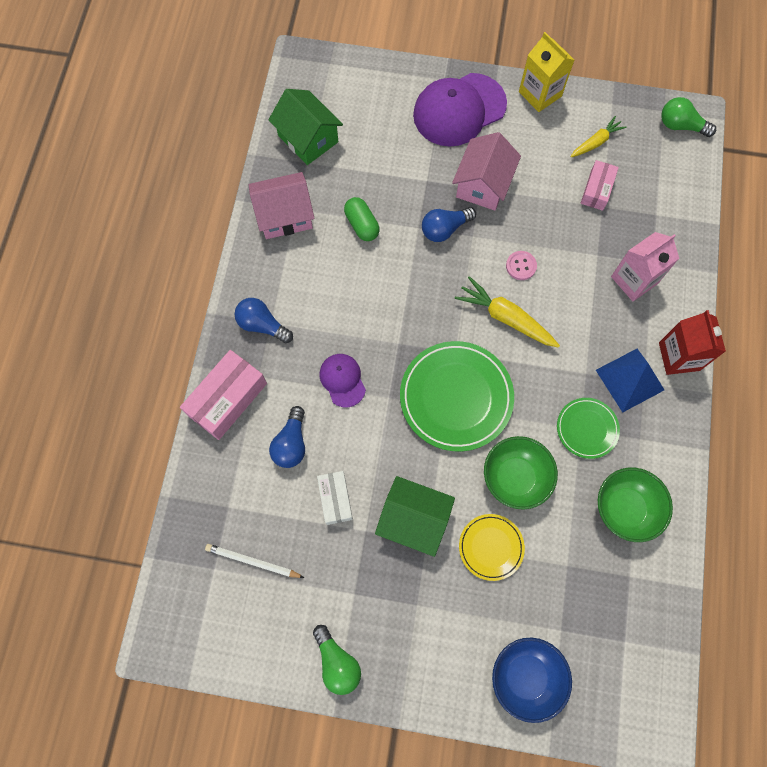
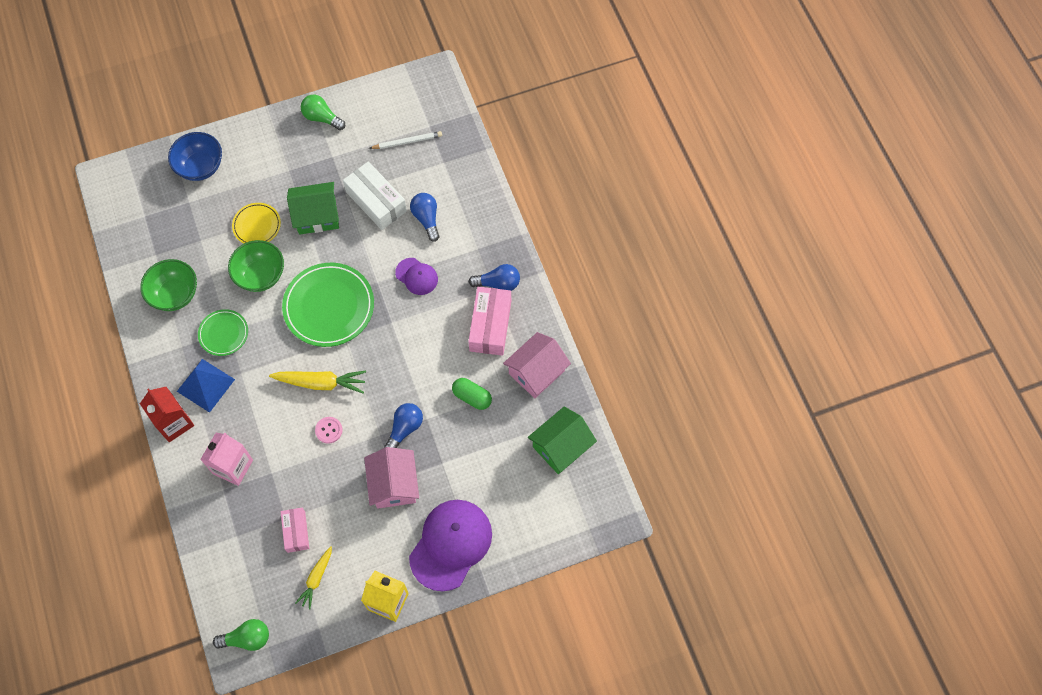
camera: 150 degrees right, 5 degrees down
(227, 399) = (489, 223): pink box -> pink box (490, 326)
(308, 139) = (561, 446): green house -> green house turned 60 degrees counterclockwise
(335, 499) = (376, 201): white box -> white box, size x1.65

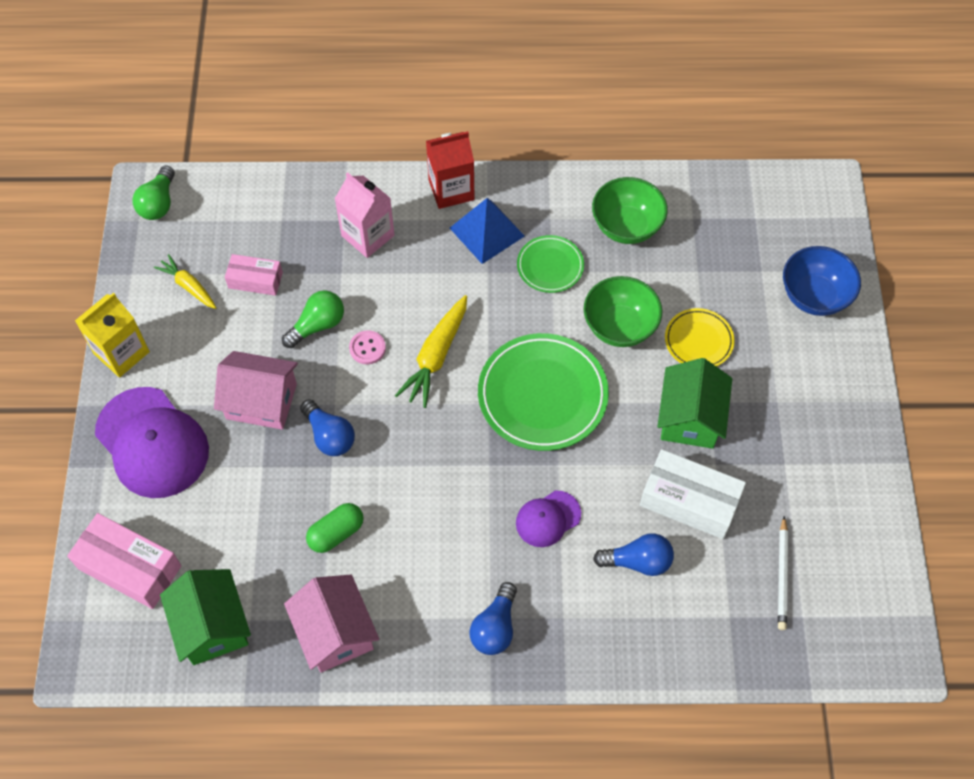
camera: 110 degrees right, 5 degrees down
(322, 118) = (857, 468): green light bulb -> green light bulb (317, 325)
(376, 201) = (689, 501): white box -> white box turned 45 degrees clockwise
(490, 326) = (432, 593): pink box -> pink box (129, 567)

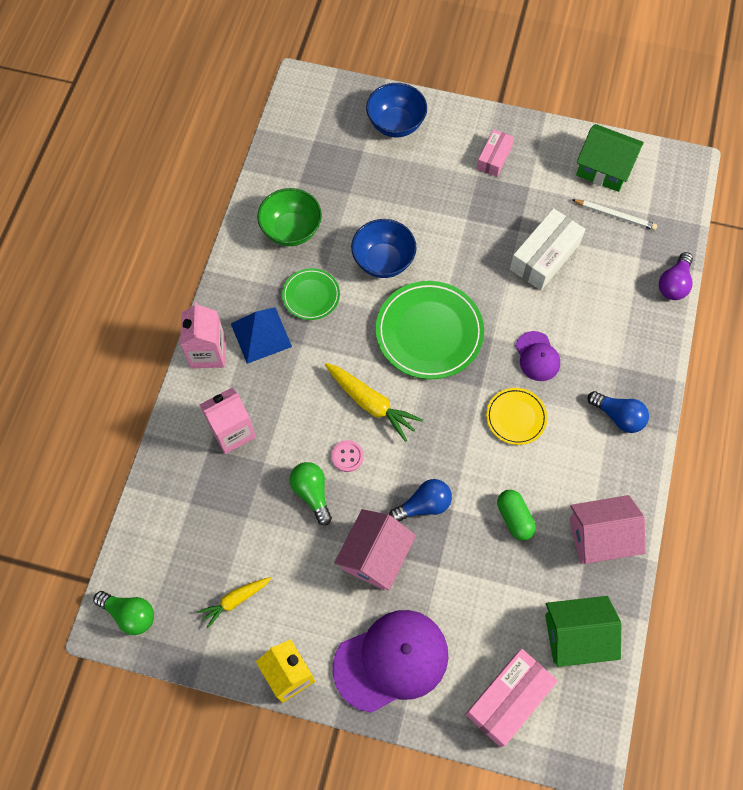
camera: 75 degrees left, 5 degrees up
(255, 280) = (248, 538): pink box -> pink box (494, 158)
(451, 190) = (208, 352): red carton -> pink carton
(619, 326) = (383, 261): green bowl -> blue bowl
(638, 561) = (585, 304): blue light bulb -> none
(690, 417) = (476, 236): green house -> green house (604, 168)
(698, 341) = (412, 211): yellow plate -> yellow plate (516, 417)
(705, 667) = (674, 284): none -> purple light bulb

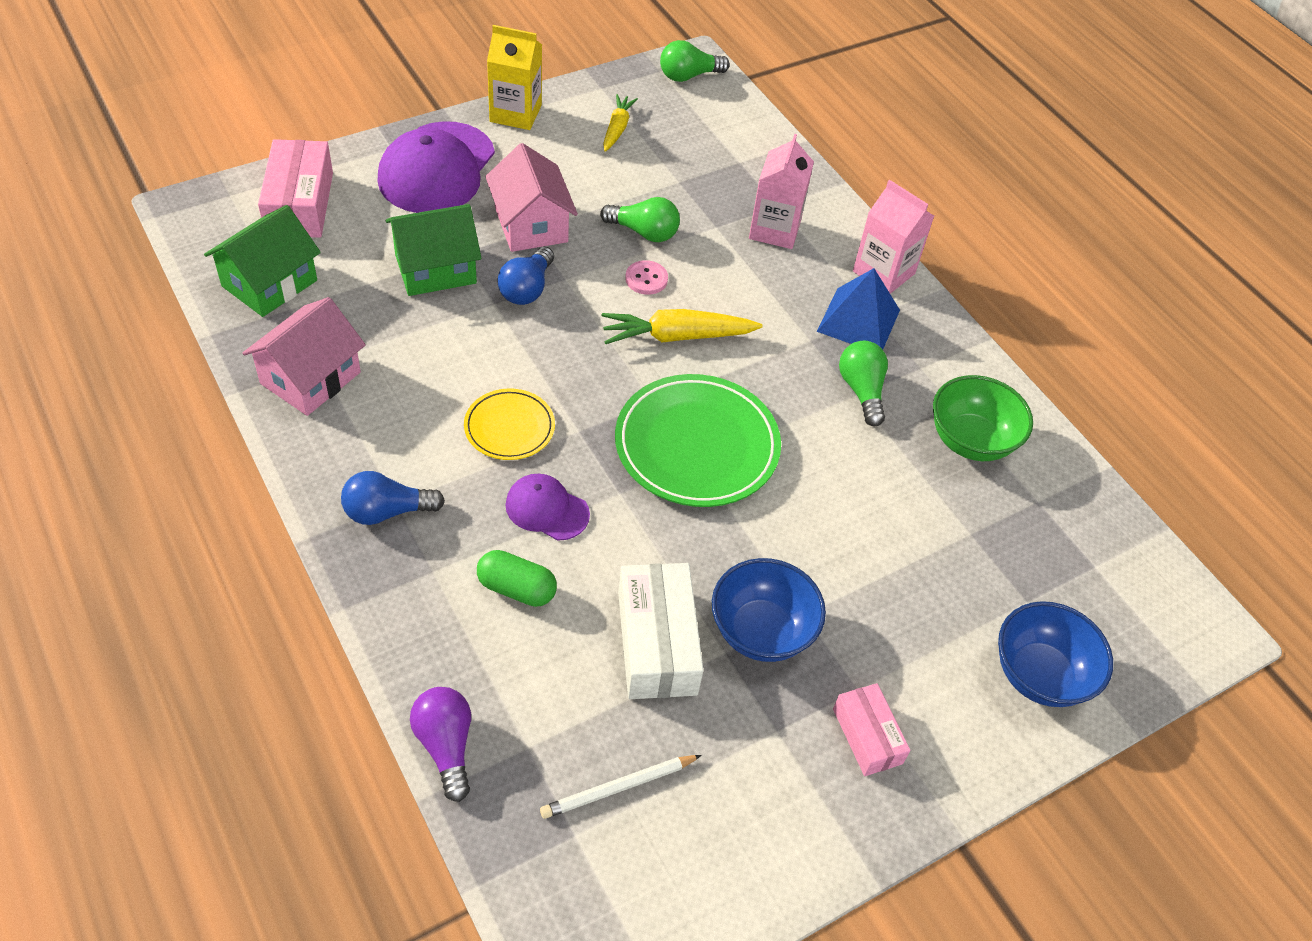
camera: 130 degrees right, 15 degrees down
(311, 295) = (861, 390): green plate -> green light bulb
(383, 261) = (836, 484): blue bowl -> blue bowl (761, 631)
(514, 518) = (421, 336): green capsule -> green capsule (516, 589)
(604, 168) = (704, 859): green house -> green house (435, 269)

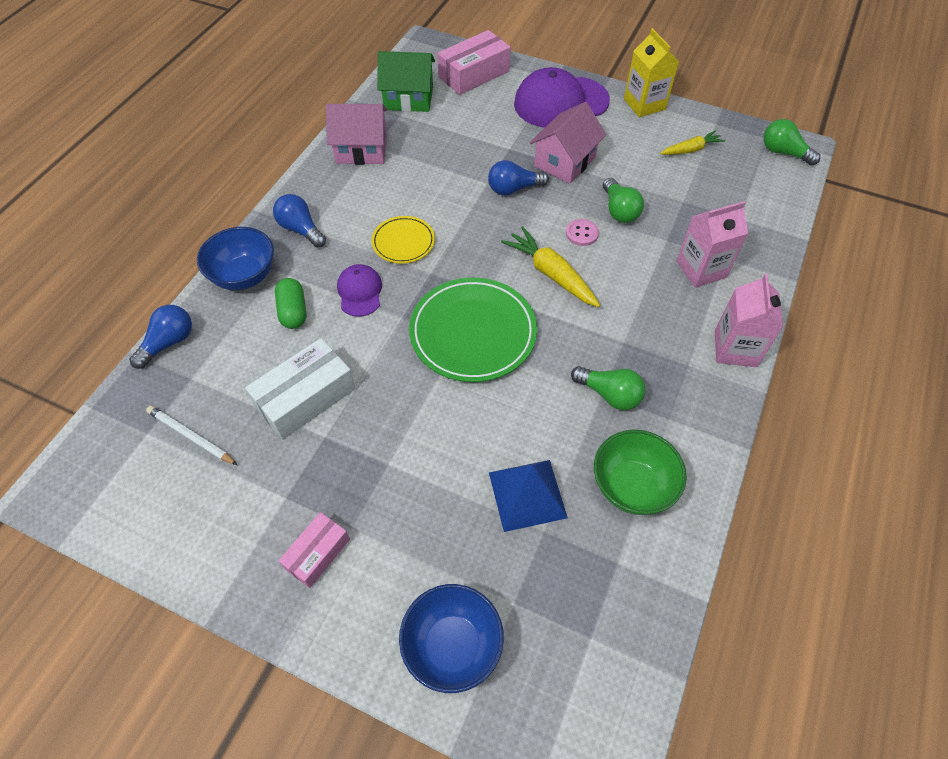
camera: 60 degrees right, 5 degrees up
(435, 269) = (486, 146): green house -> none
(446, 745) = (169, 342): purple light bulb -> blue light bulb
(761, 631) = (355, 447): blue bowl -> blue bowl (244, 276)
(858, 320) = (672, 358): blue pyramid -> blue pyramid (527, 494)
(861, 390) = (609, 394): green light bulb -> green light bulb turned 75 degrees clockwise

